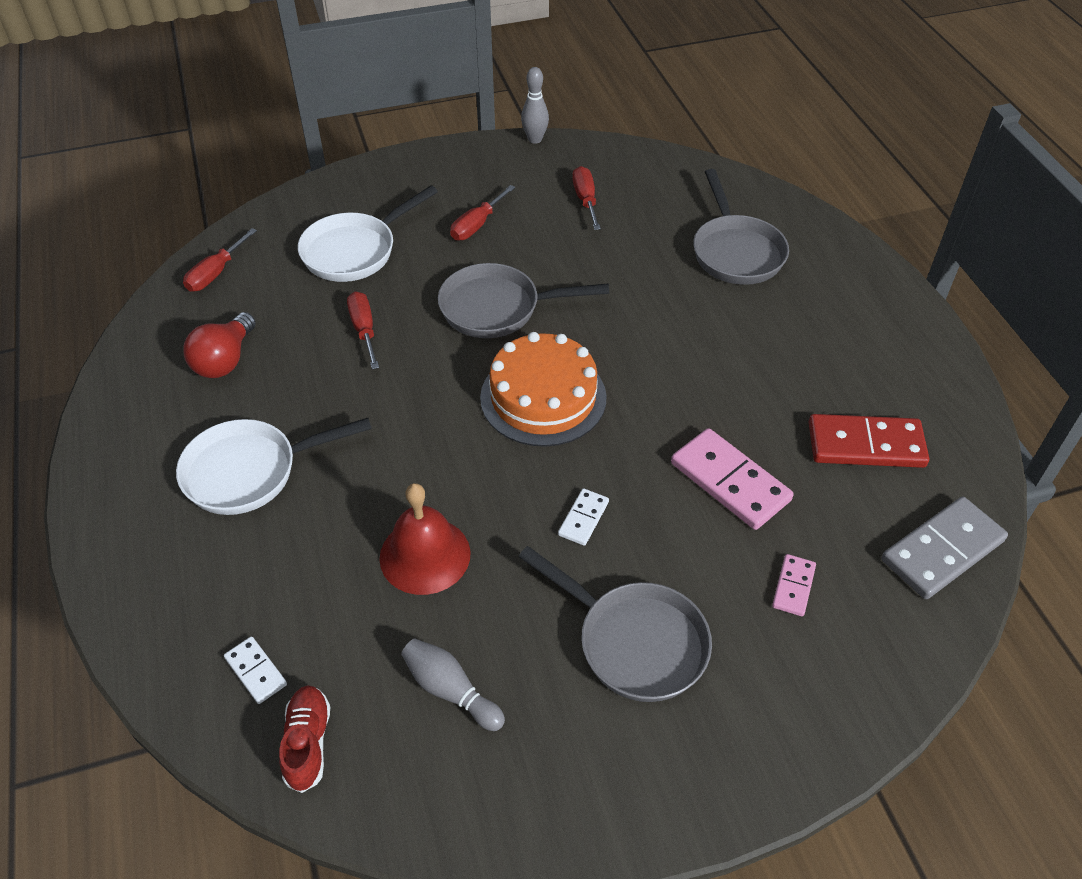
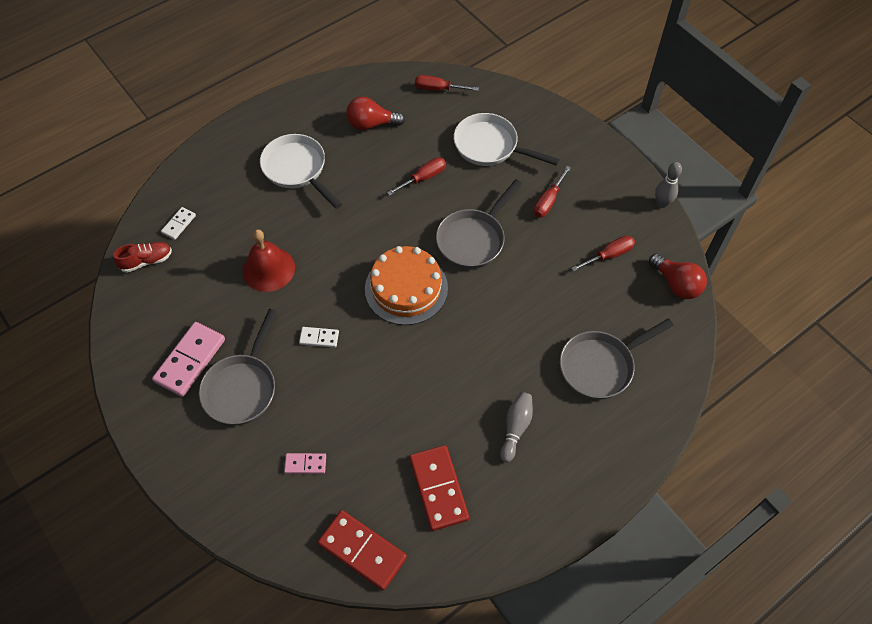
camera: 70 degrees right, 10 degrees up
(450, 690) = (190, 310): grey bowling pin -> grey bowling pin (515, 428)
(477, 225) = (548, 201): red screwdriver -> red screwdriver turned 75 degrees counterclockwise
(497, 308) = (473, 239): grey pan -> grey pan turned 120 degrees counterclockwise
(650, 163) = (676, 284): none -> red light bulb
(730, 481) = (375, 411): pink domino -> pink domino (190, 360)
(942, 551) = (362, 551): grey domino -> red domino

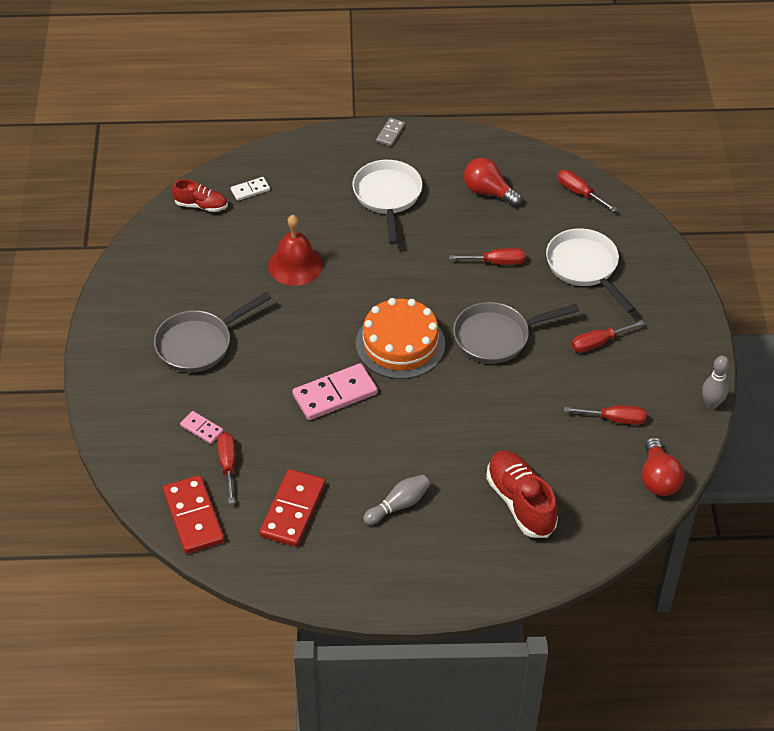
camera: 35 degrees right, 10 degrees down
(190, 360) = (175, 301): pink domino -> pink domino (335, 394)
(257, 115) = (390, 133): none -> grey domino
(319, 338) = (292, 341): white domino -> none
(353, 483) = (228, 465): none -> red screwdriver
(600, 366) = (520, 502): grey pan -> red shoe

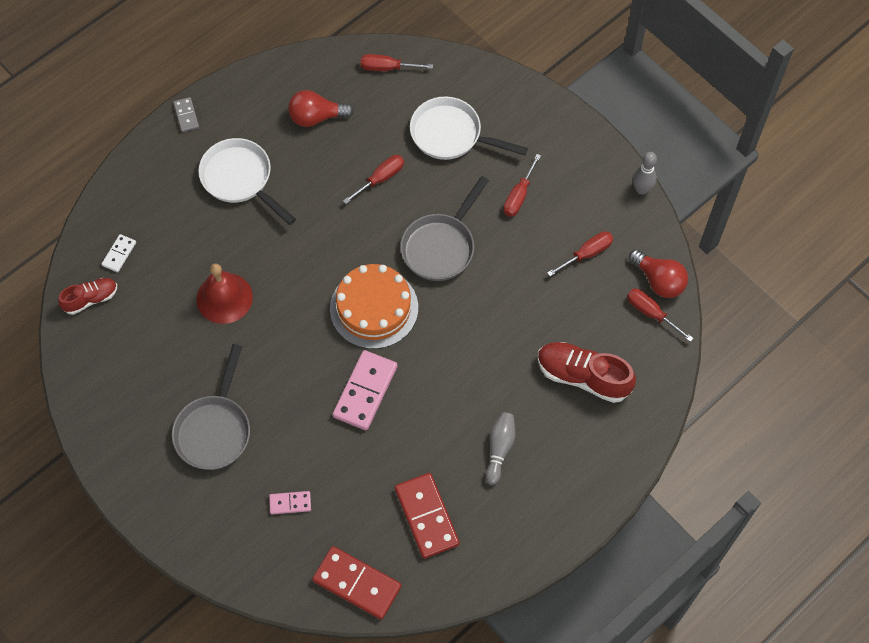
camera: 40 degrees left, 15 degrees up
(228, 465) = (341, 518): red screwdriver -> red screwdriver (651, 313)

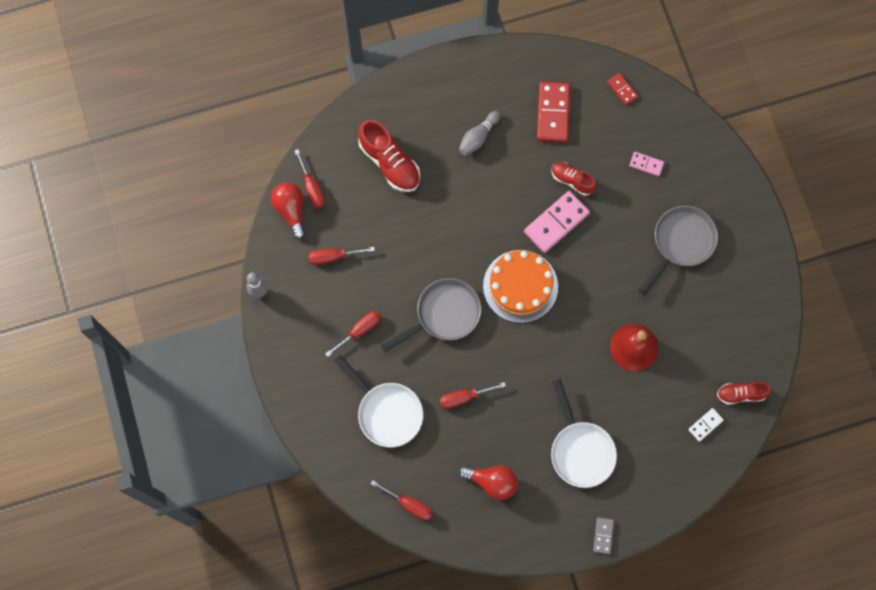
camera: 155 degrees left, 10 degrees up
(357, 584) = (622, 89): red domino -> red domino, size x0.51
(369, 446) = (572, 180): none -> red shoe

